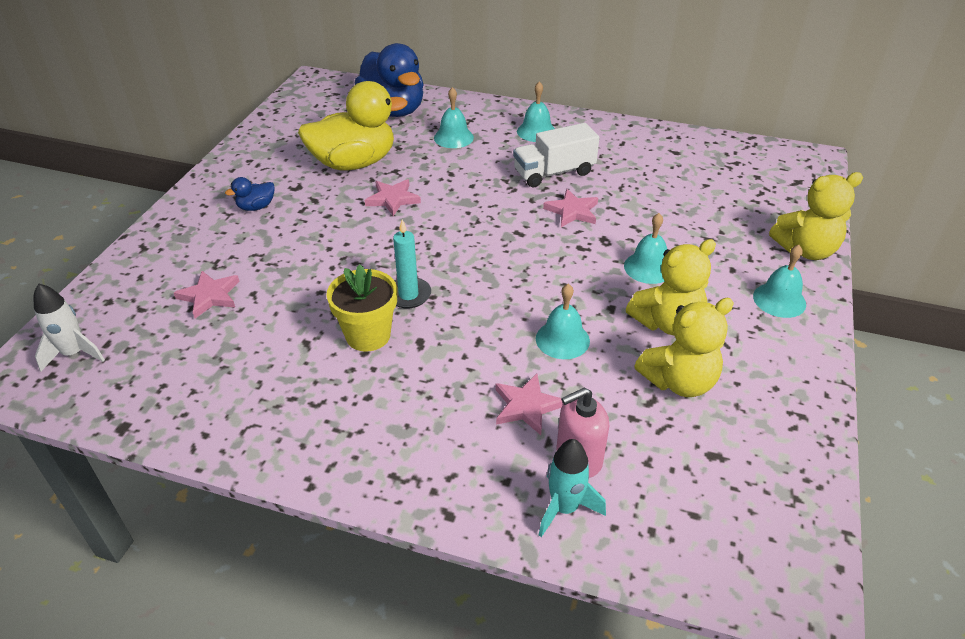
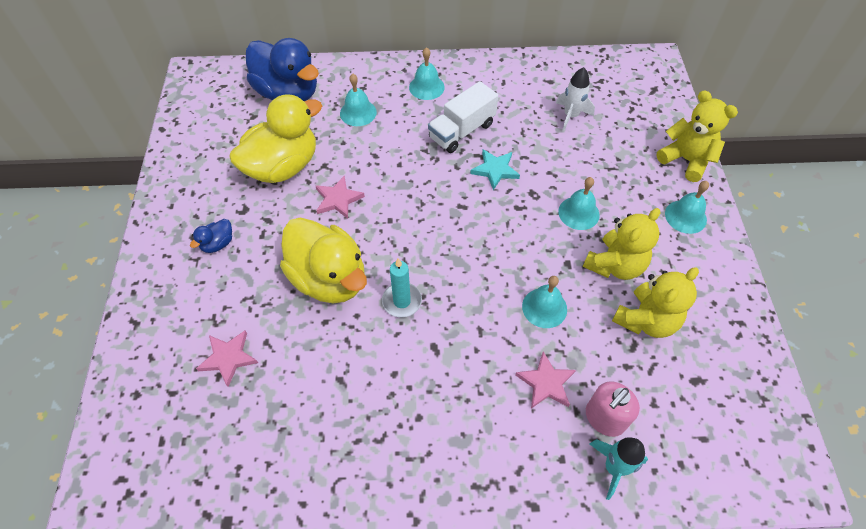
camera: 20 degrees left, 15 degrees up
(74, 353) = (137, 462): white rocket -> white rocket (570, 116)
(345, 258) = (329, 278): none -> yellow duck
(368, 335) = (388, 355): yellow flower pot -> none
(572, 211) = (495, 170): pink star -> turquoise star
(806, 250) = (686, 160): yellow teddy bear -> yellow teddy bear turned 105 degrees counterclockwise

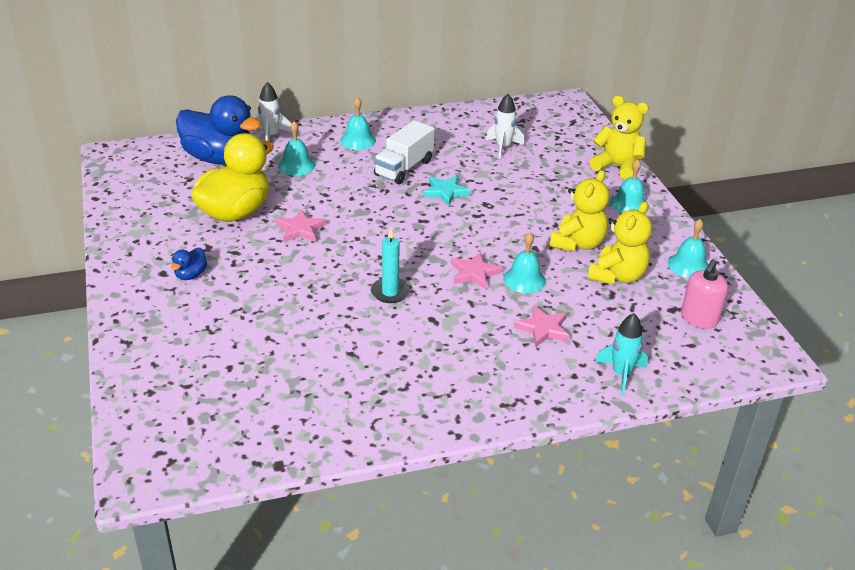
camera: 15 degrees left, 20 degrees down
(228, 358) = (234, 353): pink star -> pink star (474, 273)
(329, 278) = (313, 285): yellow duck -> none
(345, 70) = (271, 136): none -> white rocket
(578, 213) = (533, 212): turquoise bell -> turquoise bell (688, 265)
(604, 418) = (602, 344): pink soap dispenser -> pink soap dispenser (699, 319)

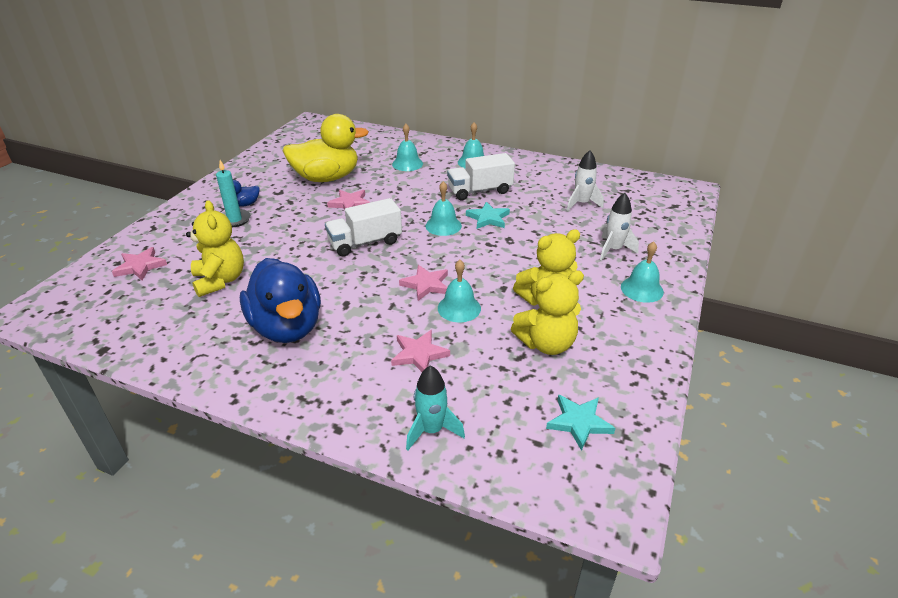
camera: 40 degrees right, 0 degrees up
(183, 383) = (140, 266): none -> pink star
(219, 158) = (366, 143): blue duck -> blue duck (287, 327)
(271, 136) = (418, 141): white rocket -> white rocket (613, 250)
(371, 260) = (365, 243): none -> white truck
(390, 292) = (345, 270): turquoise candle -> turquoise candle (235, 220)
(617, 166) = (671, 254): yellow teddy bear -> yellow teddy bear (220, 280)
(688, 265) = (634, 368): turquoise bell -> turquoise bell (443, 225)
(699, 319) = (579, 422): pink soap dispenser -> turquoise star

